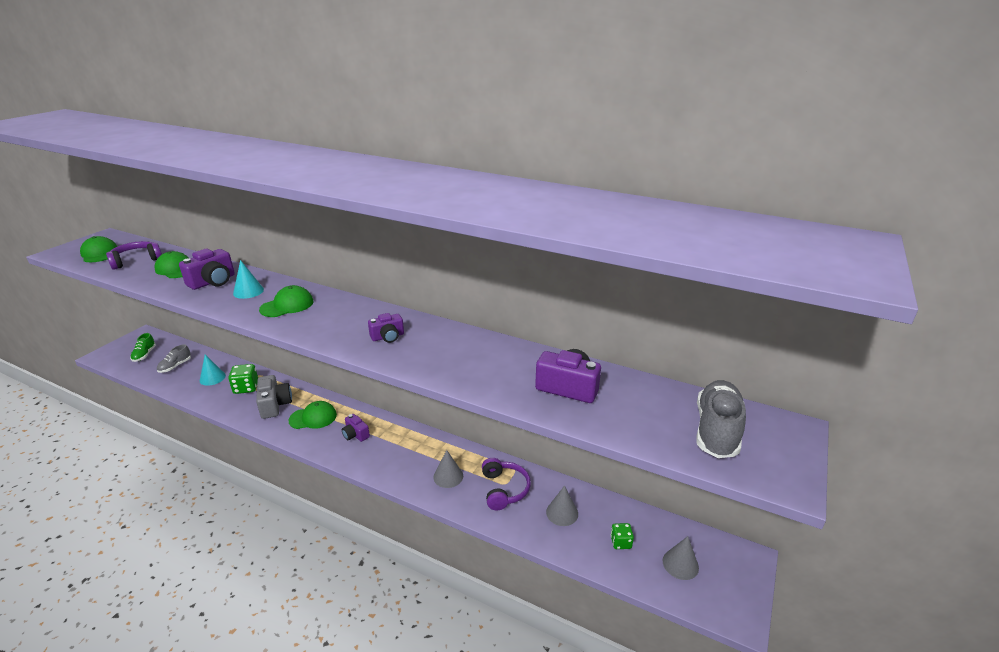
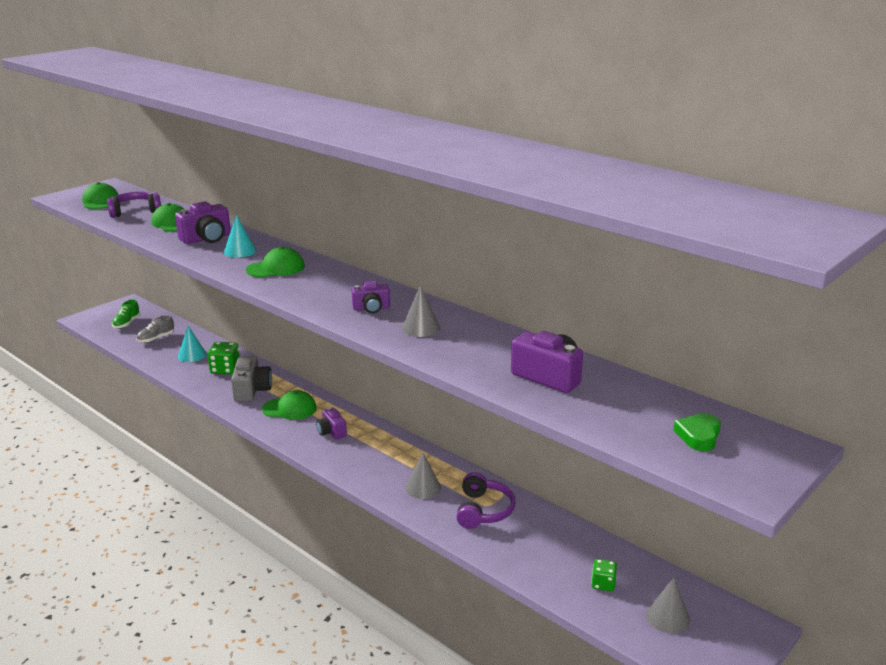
camera: 15 degrees right, 5 degrees down
(562, 513) = (543, 544): grey cone -> grey cone (420, 328)
(716, 430) = (698, 436): grey shoe -> green heart

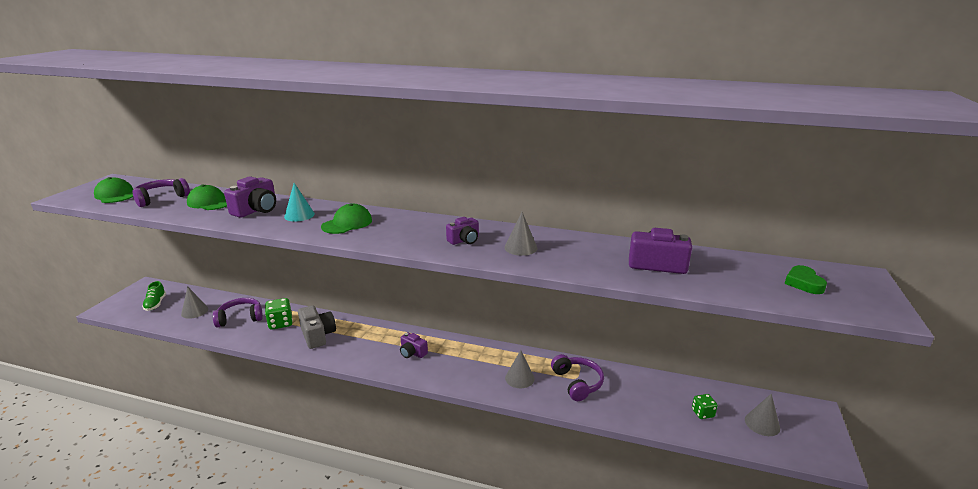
camera: 25 degrees left, 0 degrees up
(156, 339) = (194, 311): grey shoe -> grey cone
(192, 355) = (240, 318): turquoise cone -> purple headphones
(289, 409) = (362, 342): green cap -> none

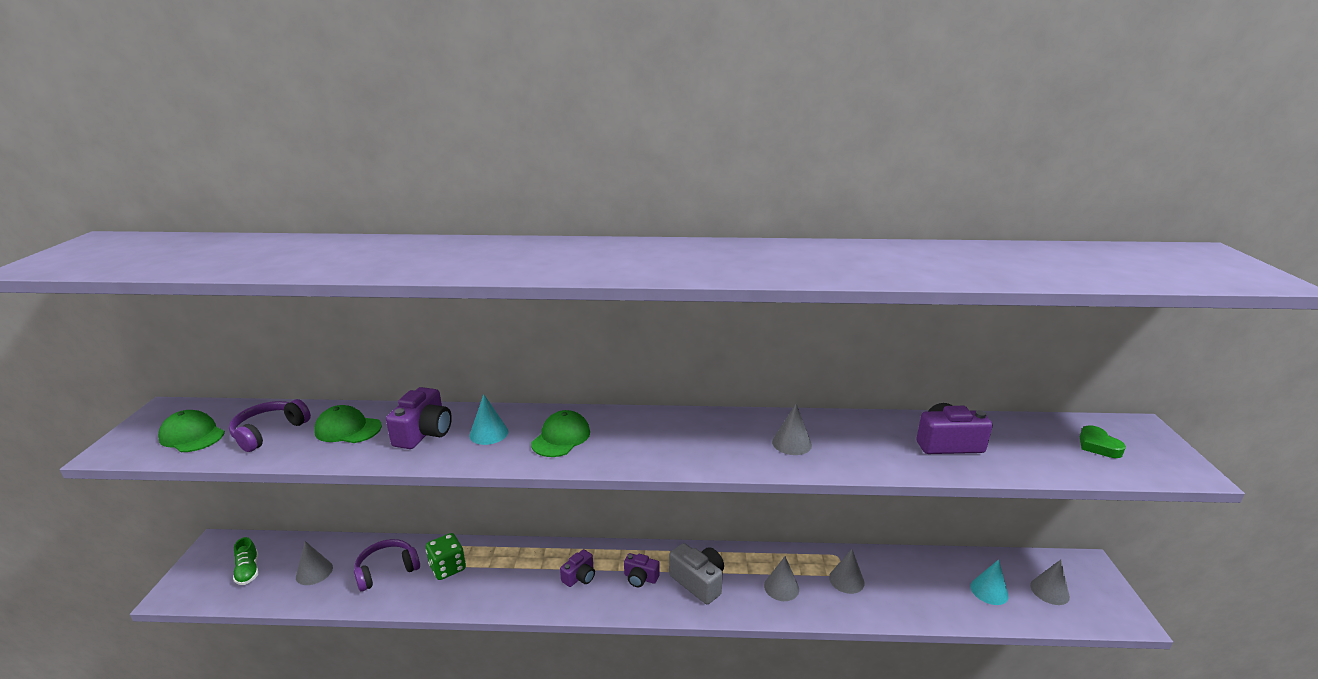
camera: 15 degrees left, 0 degrees up
(317, 335) = (507, 576): grey camera -> grey camera (698, 582)
(464, 240) = (721, 442): purple camera -> purple camera (579, 577)
(577, 383) = (846, 580): purple headphones -> grey cone
(702, 413) = (989, 591): green dice -> turquoise cone

